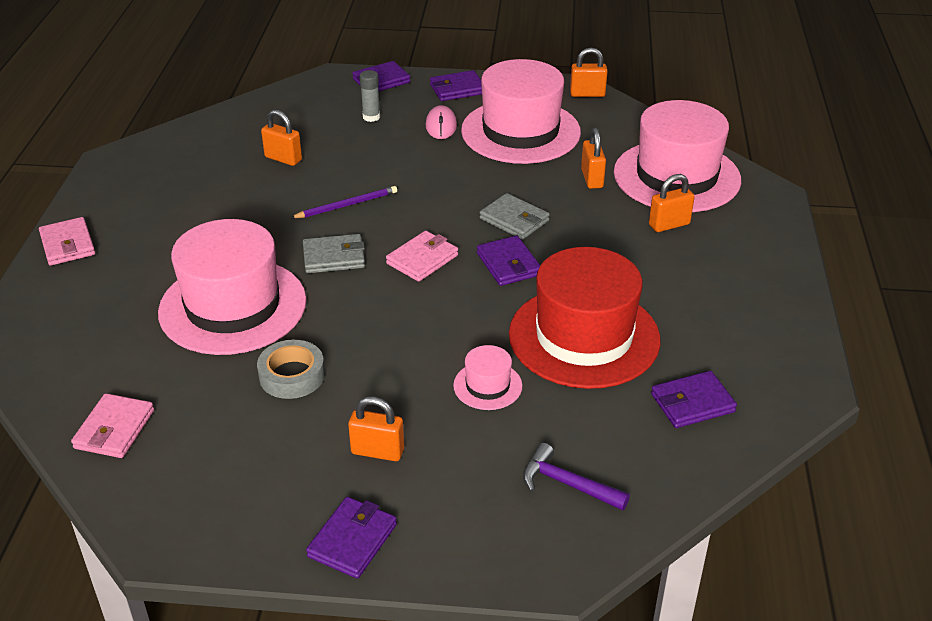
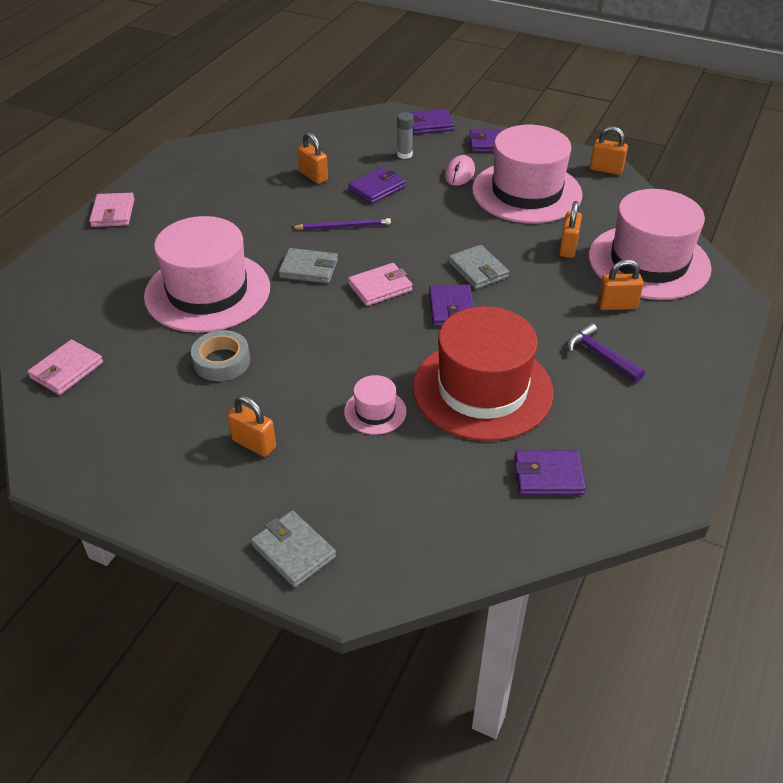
camera: 20 degrees right, 5 degrees up
(352, 540) = (193, 514): purple wallet -> purple wallet (376, 188)
(482, 547) = (293, 551): none -> grey wallet
(567, 484) = (395, 517): purple hammer -> purple hammer (600, 355)

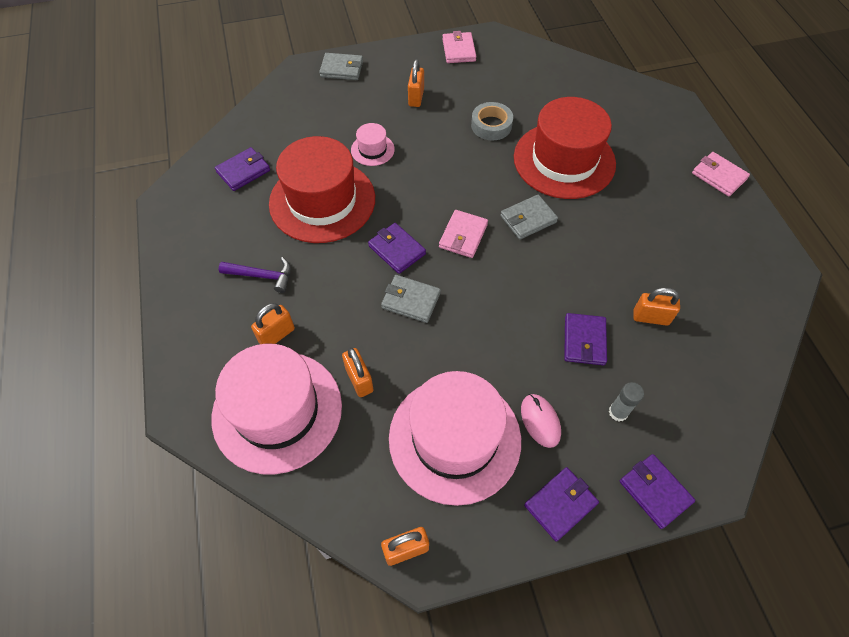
camera: 140 degrees right, 15 degrees up
(66, 370) = (560, 73): pink wallet -> pink wallet (459, 50)
(207, 292) = (564, 160): pink hat -> red hat
(254, 444) = (416, 97): orange padlock -> orange padlock turned 75 degrees counterclockwise
(343, 226) = (555, 276): purple pencil -> none
(430, 124) = (655, 491): purple wallet -> purple wallet turned 75 degrees counterclockwise

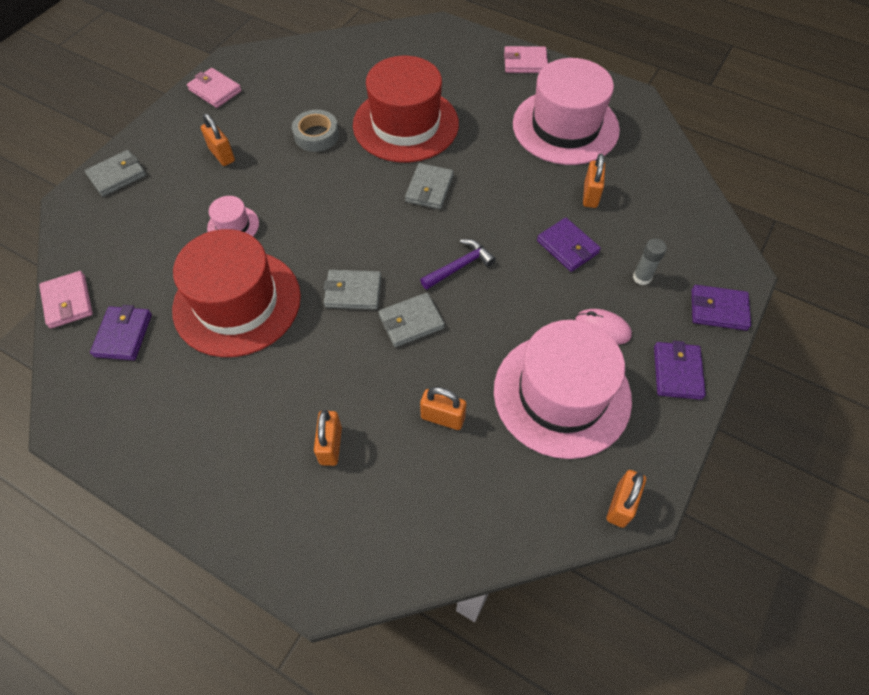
camera: 45 degrees left, 0 degrees up
(262, 276) = (256, 409): purple hammer -> purple hammer (460, 266)
(277, 411) = (405, 503): pink hat -> pink hat (565, 127)
(397, 250) = (353, 292): purple wallet -> grey wallet
(463, 236) = (394, 239): pink wallet -> pink wallet (68, 302)
(650, 317) = (590, 195): orange padlock -> orange padlock turned 45 degrees counterclockwise

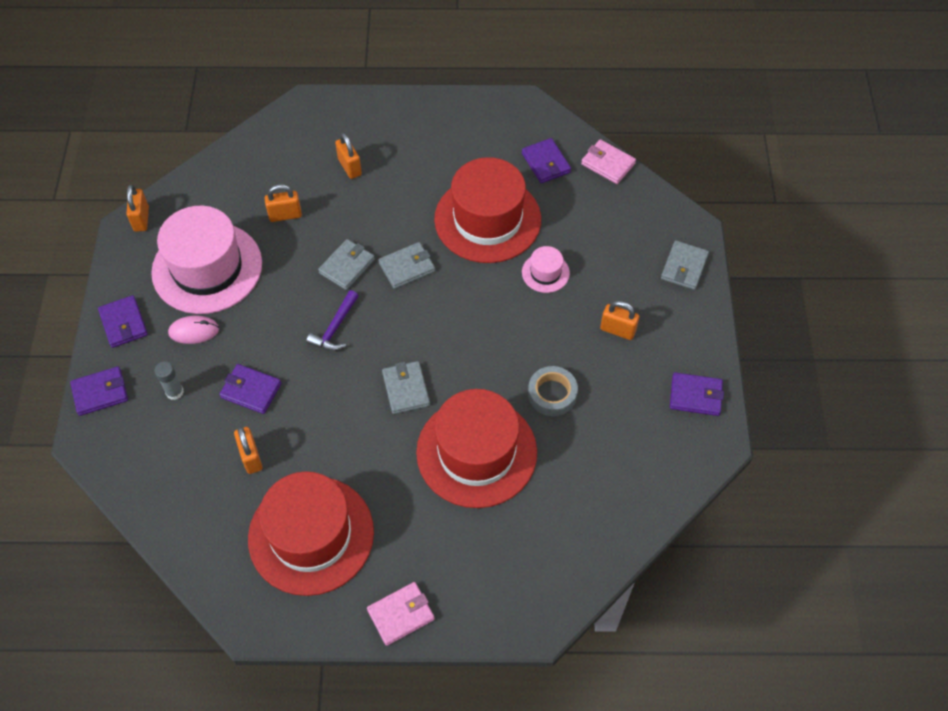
camera: 150 degrees right, 0 degrees up
(215, 90) = (695, 396): pink wallet -> purple wallet
(565, 127) = (311, 535): pink hat -> red hat

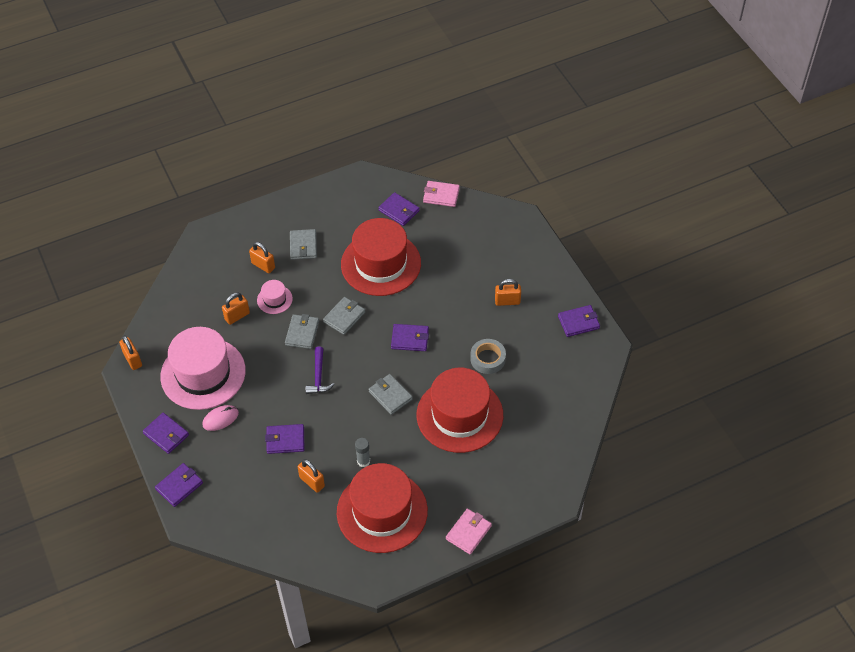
camera: 25 degrees left, 5 degrees down
(175, 392) = (232, 463): grey glue stick -> grey glue stick (363, 461)
(470, 327) = (410, 339): none -> purple wallet
(545, 273) = (440, 283): pink hat -> pink hat (274, 299)
(684, 267) = (528, 244): grey wallet -> grey wallet (303, 246)

